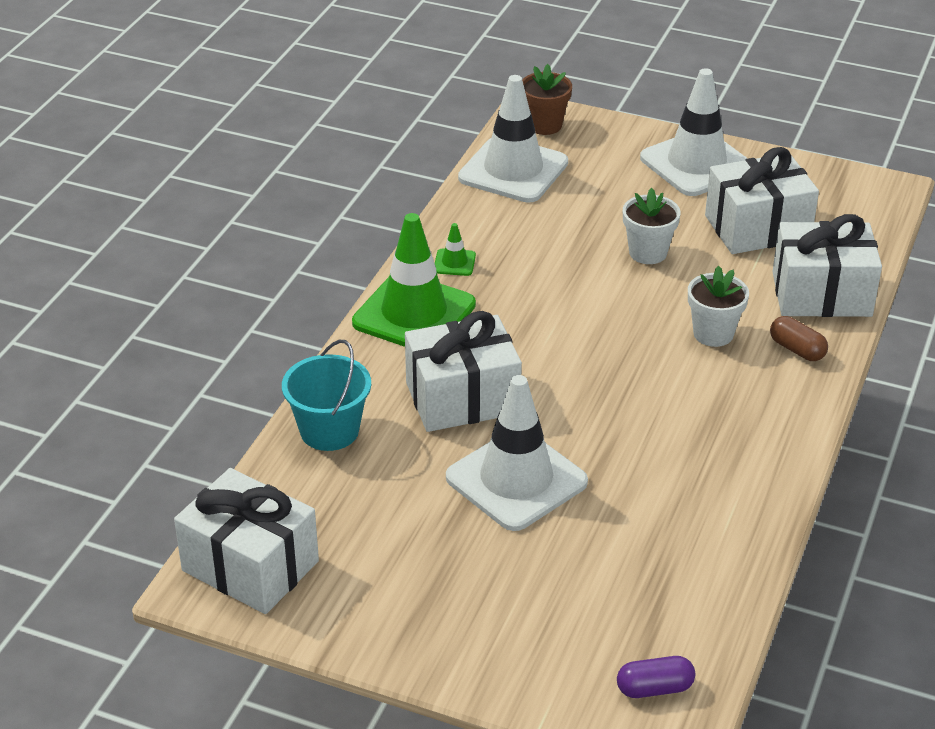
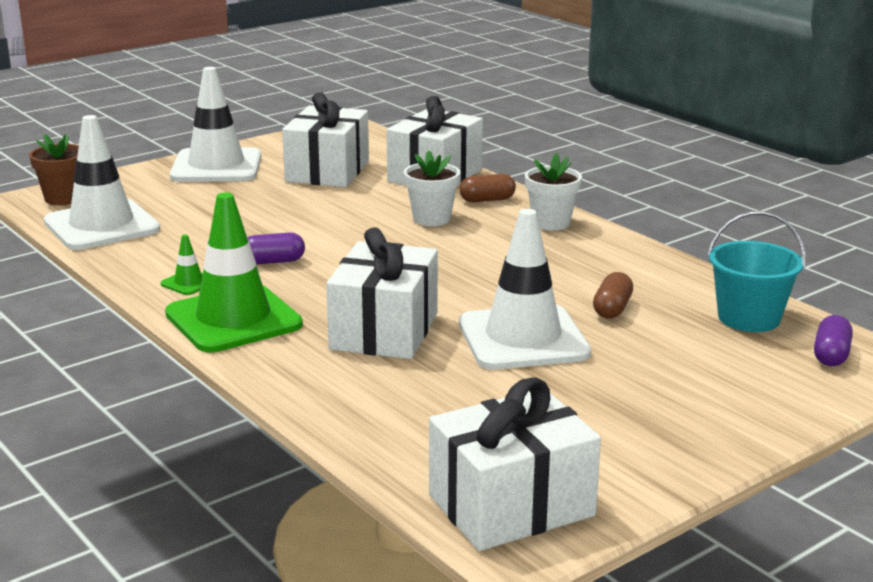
camera: 60 degrees left, 15 degrees down
(329, 430) = (350, 406): turquoise bucket -> turquoise bucket (749, 318)
(533, 285) = (273, 261): none -> purple capsule
(624, 514) = (612, 309): none -> brown capsule
(648, 253) = (298, 211): white flower pot -> white flower pot (551, 223)

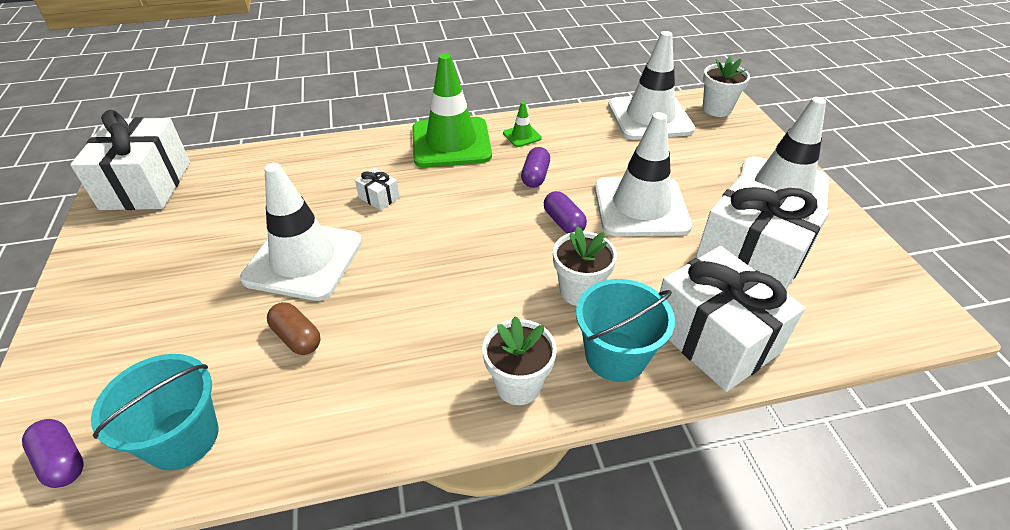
camera: 115 degrees right, 20 degrees up
(63, 198) = (716, 109): brown flower pot -> white flower pot
(289, 212) = (641, 207): none -> white traffic cone
(343, 237) = (563, 222): none -> purple capsule
(384, 331) = (379, 197): white gift -> white gift, size x0.41
(487, 200) = (615, 356): brown capsule -> turquoise bucket

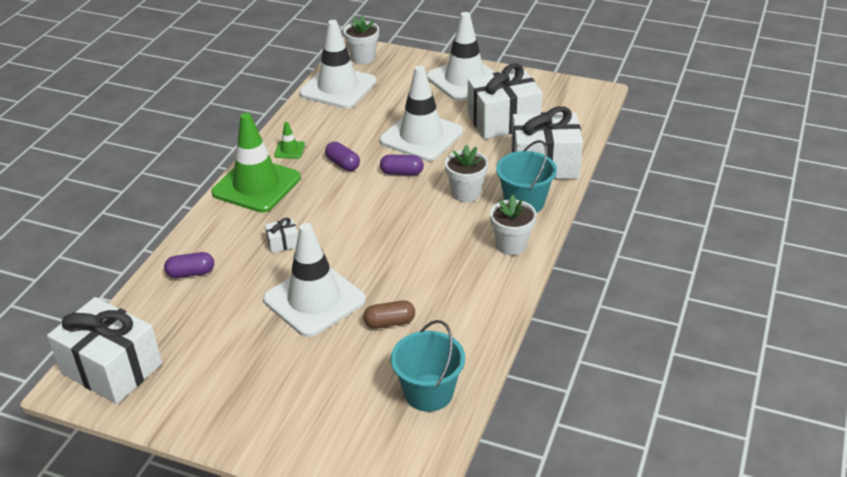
camera: 55 degrees left, 5 degrees down
(62, 461) = (399, 452): purple capsule -> purple capsule (191, 273)

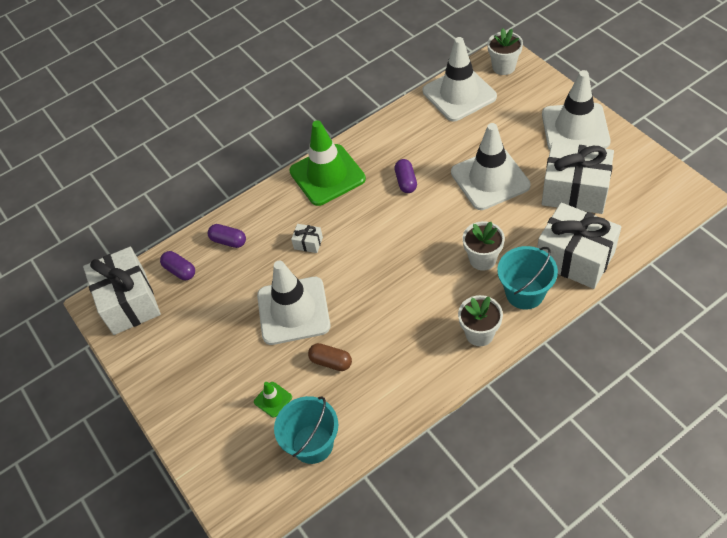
camera: 40 degrees right, 15 degrees up
(289, 150) = (375, 148): green traffic cone -> green traffic cone (273, 399)
(402, 173) = (446, 212): purple capsule -> purple capsule (180, 271)

